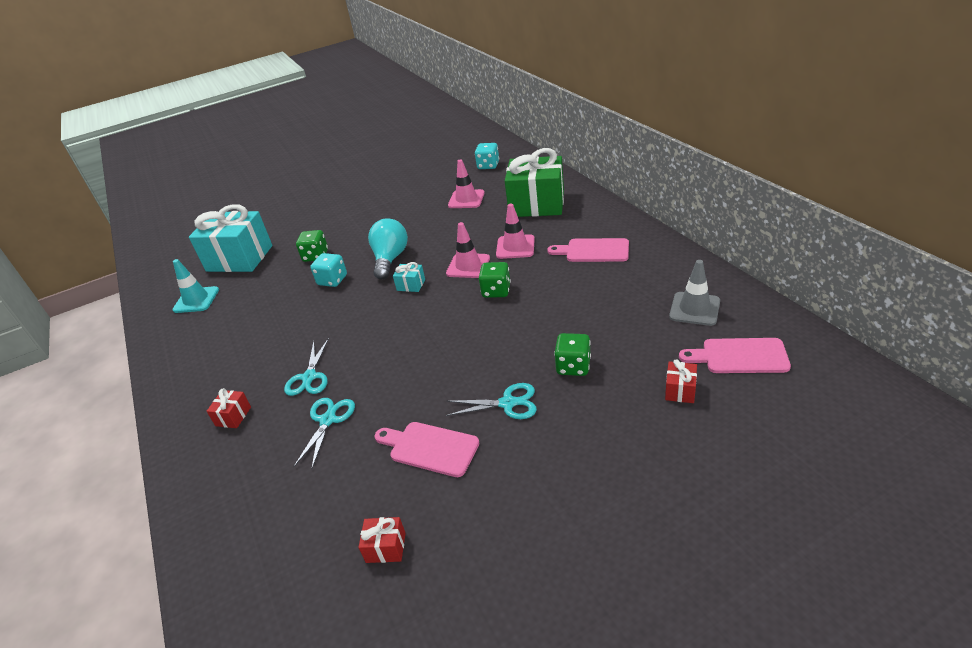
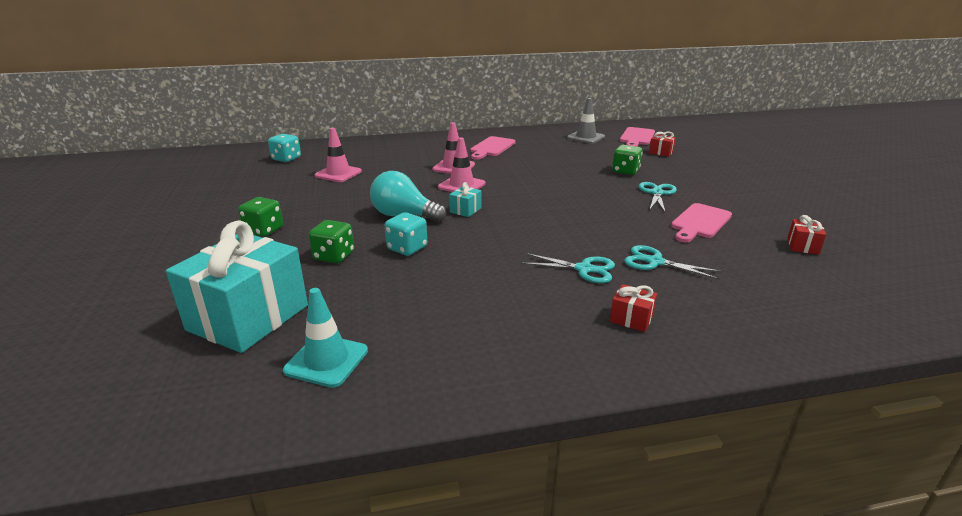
camera: 80 degrees left, 10 degrees down
(496, 291) = (512, 180): green dice -> green dice (264, 230)
(537, 204) = (395, 153): green gift -> none

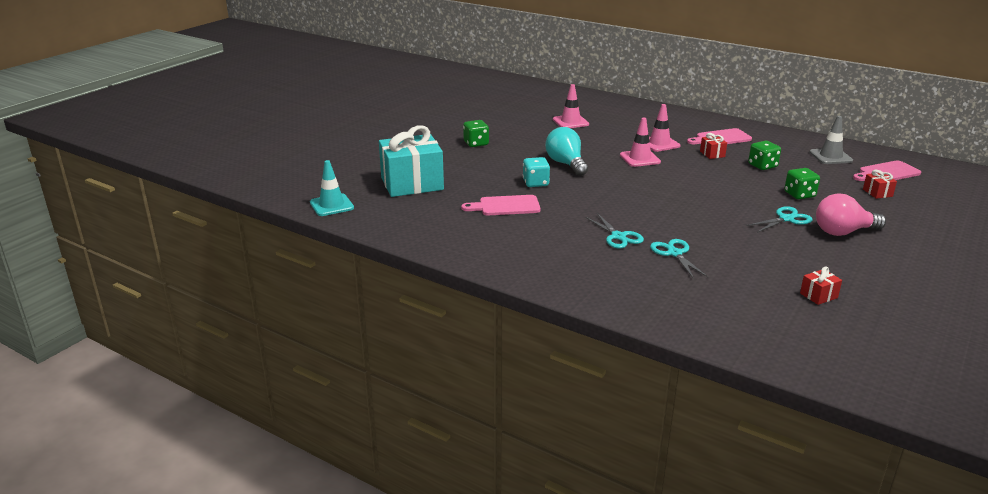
camera: 45 degrees right, 0 degrees up
(286, 159) = (554, 100): turquoise dice -> none
(326, 360) = (418, 215): turquoise traffic cone -> turquoise traffic cone (331, 205)
(334, 256) = (490, 171): green dice -> green dice (762, 166)
(465, 210) = (611, 175): turquoise gift -> none
(631, 319) = (593, 269): red gift -> red gift (712, 154)
(700, 222) = (771, 249): pink cutting board -> pink cutting board (505, 206)
(705, 188) = (843, 232): none -> pink light bulb

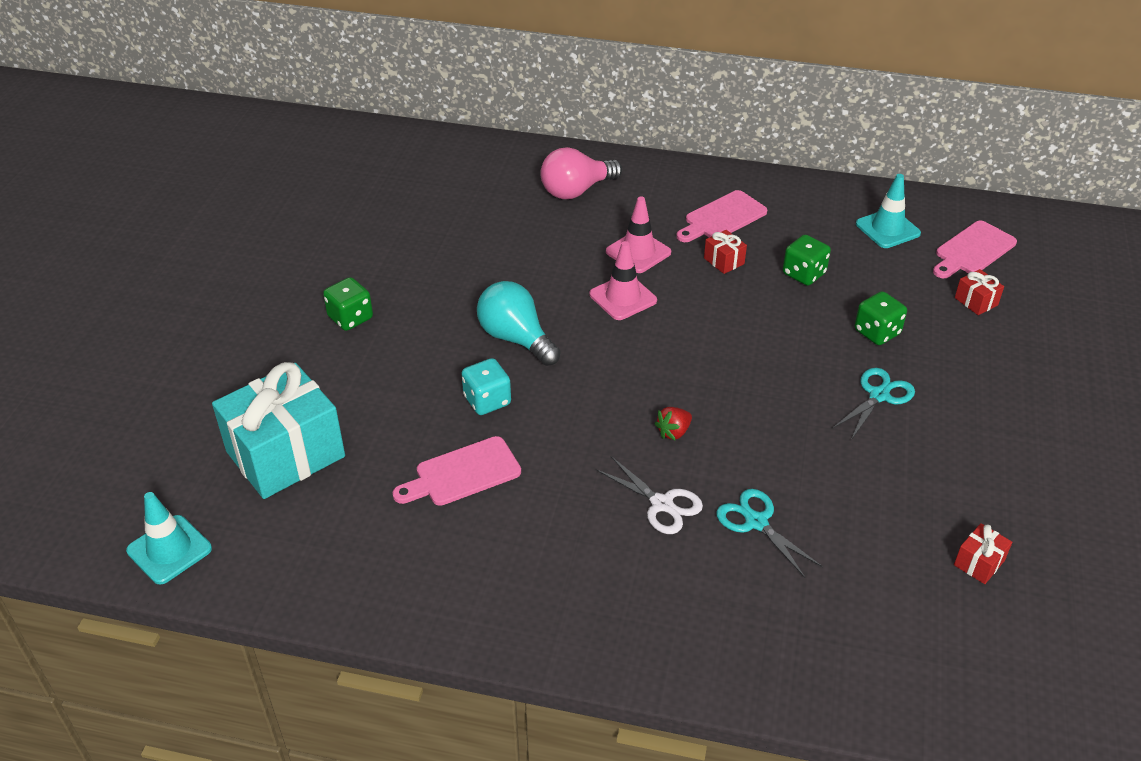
camera: 20 degrees left, 15 degrees up
(570, 122) = (482, 225): pink traffic cone -> none
(618, 236) = (662, 504): turquoise scissors -> white scissors
(642, 212) = (673, 432): none -> red strawberry
(830, 156) = (887, 229): grey traffic cone -> turquoise traffic cone
(843, 232) = (962, 406): pink light bulb -> pink light bulb (576, 190)

